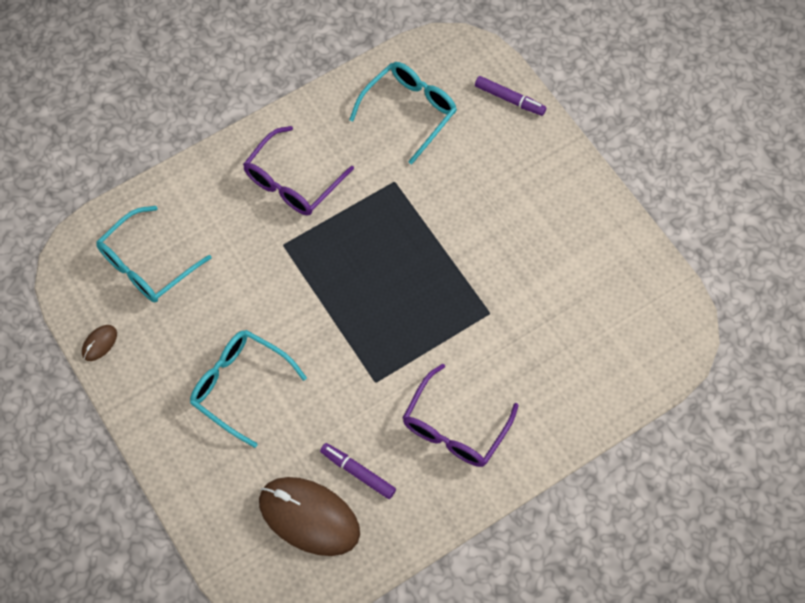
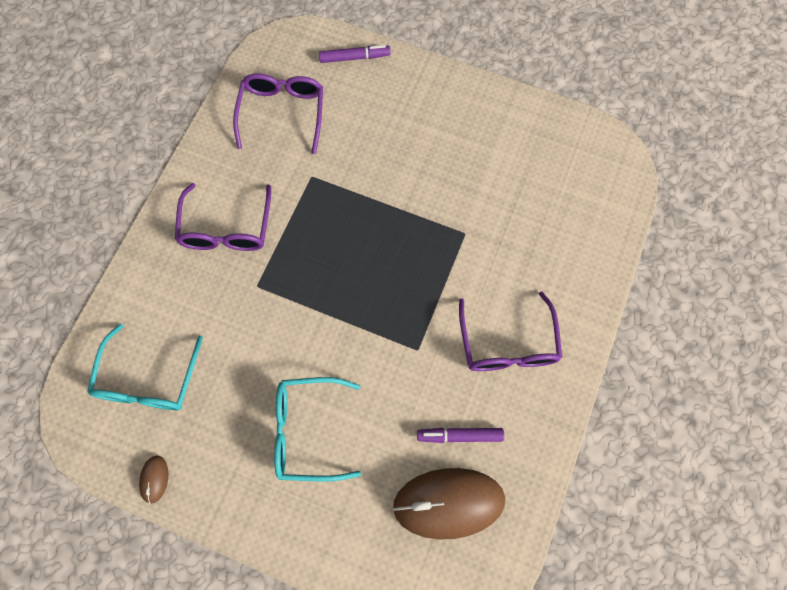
camera: 35 degrees left, 5 degrees up
(410, 111) = (282, 113): turquoise glasses -> purple glasses

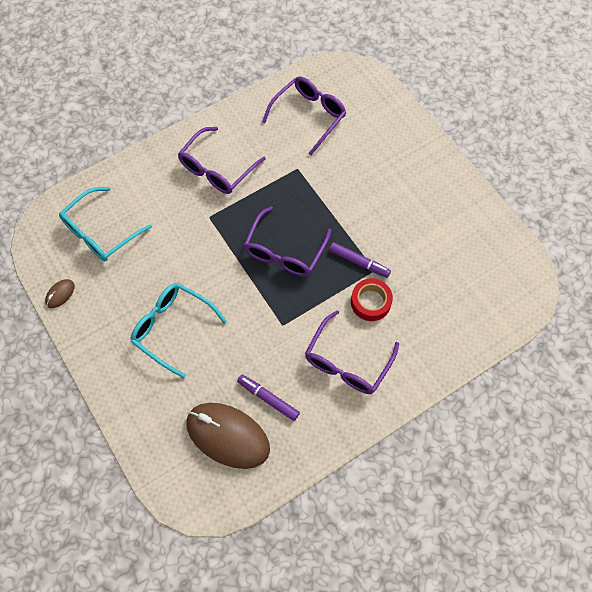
camera: 35 degrees right, 5 degrees down
(354, 57) = (386, 107): purple marker -> purple marker (359, 262)
(363, 272) = (284, 251): none -> purple glasses
(485, 268) = (370, 302): none -> red tape

